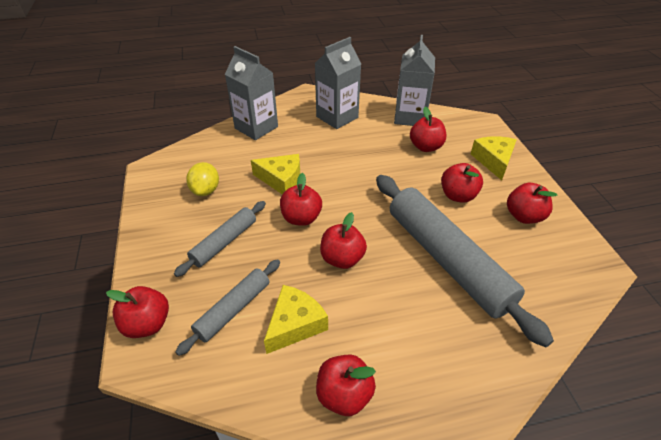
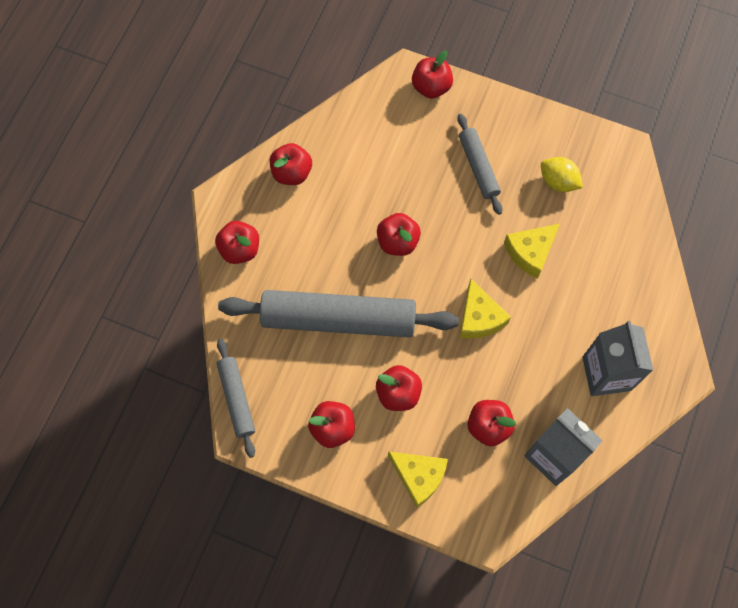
camera: 125 degrees right, 25 degrees up
(233, 309) = (404, 143): grey rolling pin -> grey rolling pin (237, 399)
(256, 127) = (639, 276): grey carton -> none
(295, 324) = (363, 174): yellow cheese -> yellow cheese (479, 317)
(301, 218) = (465, 239): red apple -> red apple (240, 249)

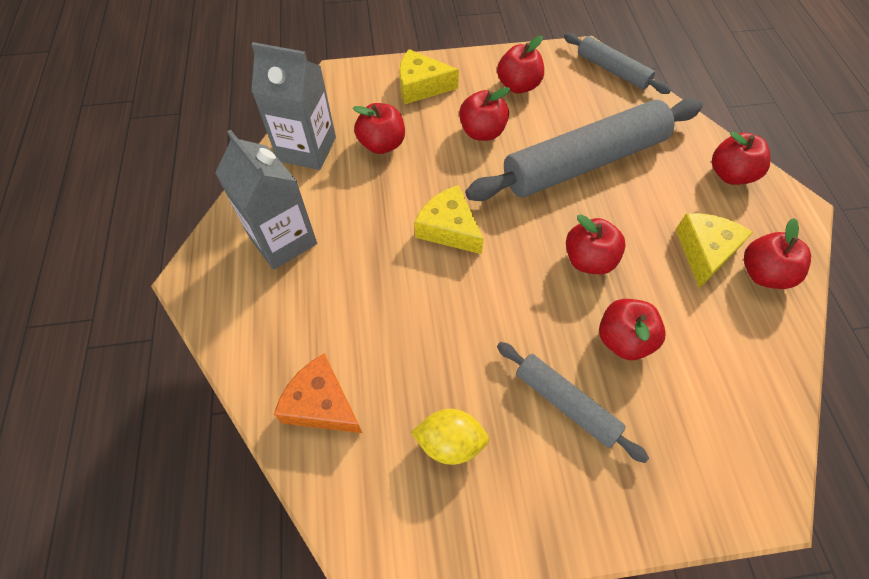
camera: 150 degrees right, 10 degrees down
(431, 87) = (717, 495): red apple -> red apple (623, 339)
(530, 252) = (434, 326): yellow cheese -> yellow cheese (705, 252)
(624, 241) = (321, 404): none -> orange cheese

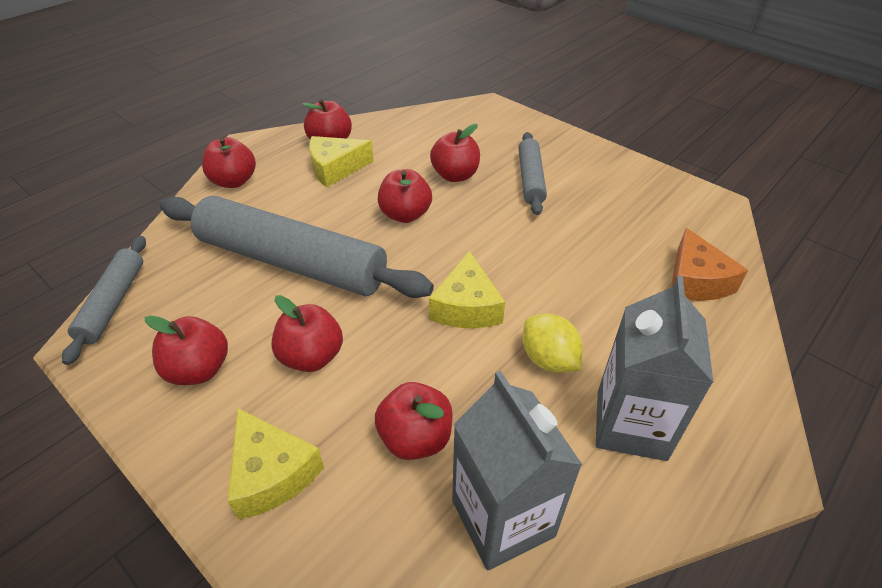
camera: 130 degrees left, 15 degrees down
(450, 442) = (622, 210): yellow lemon -> yellow lemon (548, 359)

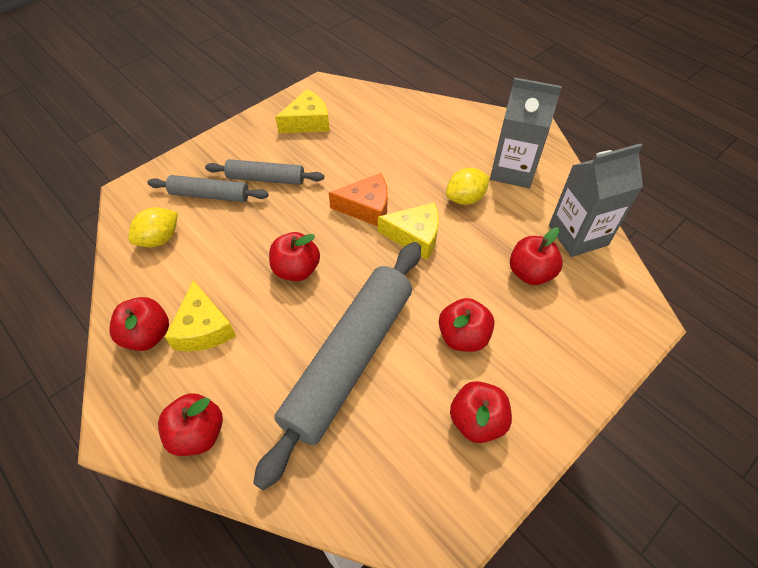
camera: 85 degrees left, 10 degrees up
(113, 303) = (391, 524): grey rolling pin -> grey rolling pin (210, 195)
(271, 473) = (564, 355): yellow cheese -> yellow cheese (307, 122)
(435, 130) = (159, 239): none -> yellow lemon
(455, 175) = (245, 229): red apple -> none
(695, 281) = (399, 116): orange cheese -> orange cheese (366, 207)

